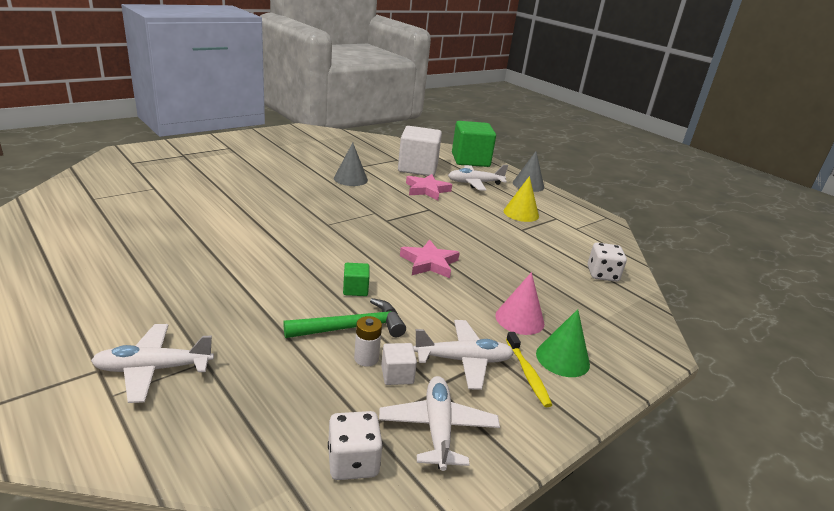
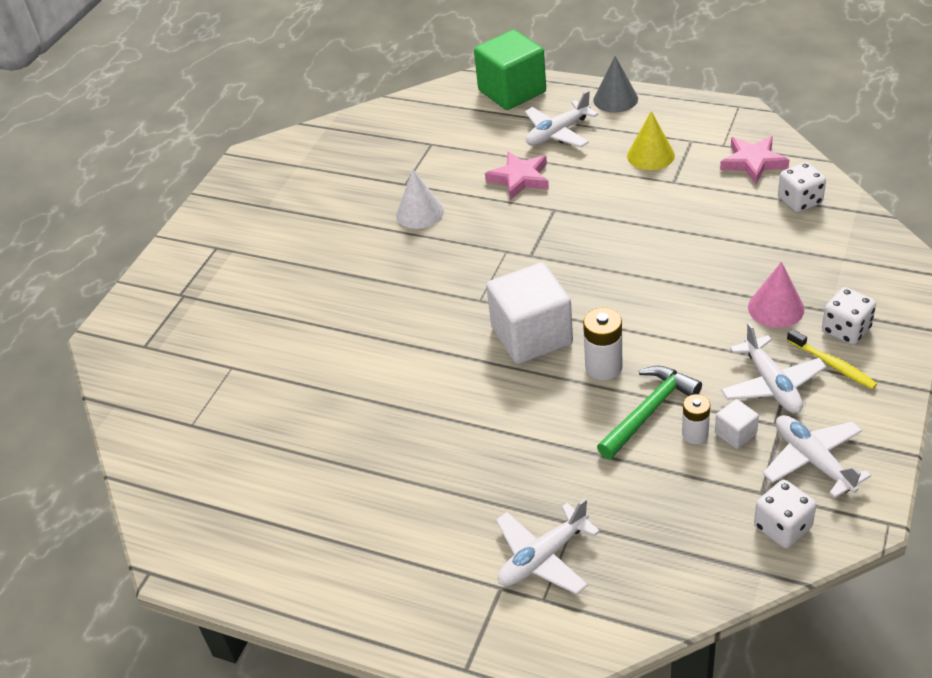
camera: 20 degrees left, 15 degrees up
(350, 179) = (420, 213): grey cone -> white cone
(355, 289) = (603, 367): green cube -> white battery
(418, 168) = (470, 145): white cube -> white cube (531, 336)
(429, 263) = (633, 289): pink star -> pink star (753, 162)
(463, 360) = (771, 384): white plane -> white plane turned 105 degrees clockwise
(562, 358) = (846, 330): green cone -> white dice

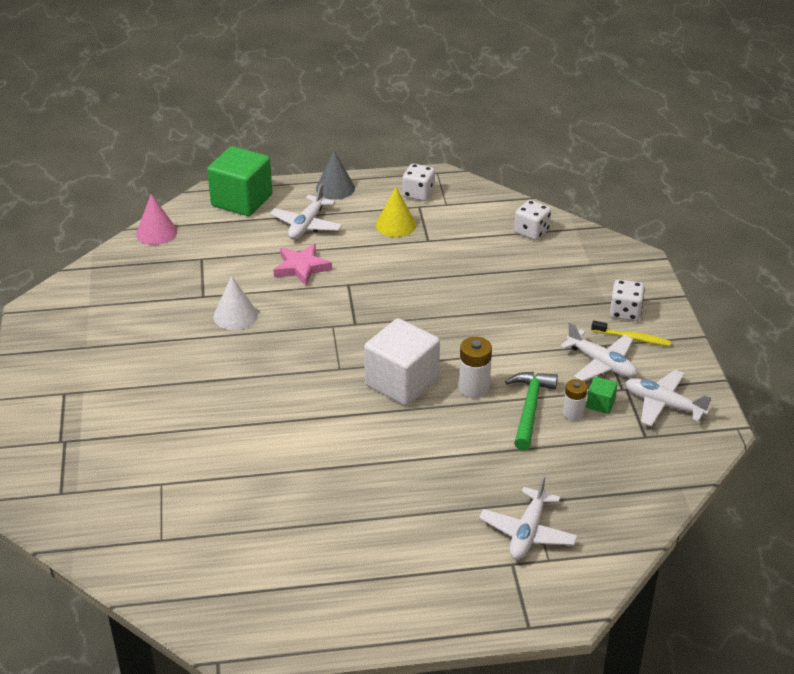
camera: 35 degrees left, 5 degrees down
(735, 433) = (600, 404): white cube -> green cube
(753, 162) = (478, 212): pink star -> none
(776, 308) = (567, 311): pink cone -> pink cone (156, 232)
(782, 527) = (674, 454): white dice -> white dice (418, 194)

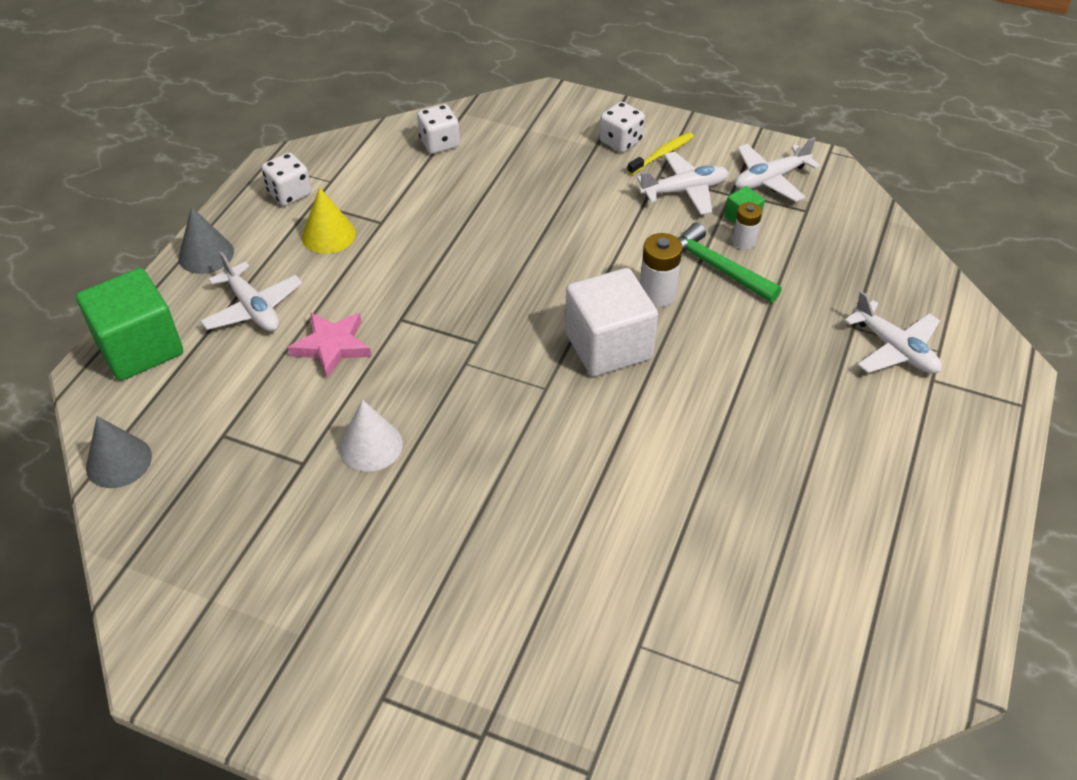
camera: 60 degrees left, 10 degrees up
(156, 232) = (119, 461): pink cone -> grey cone

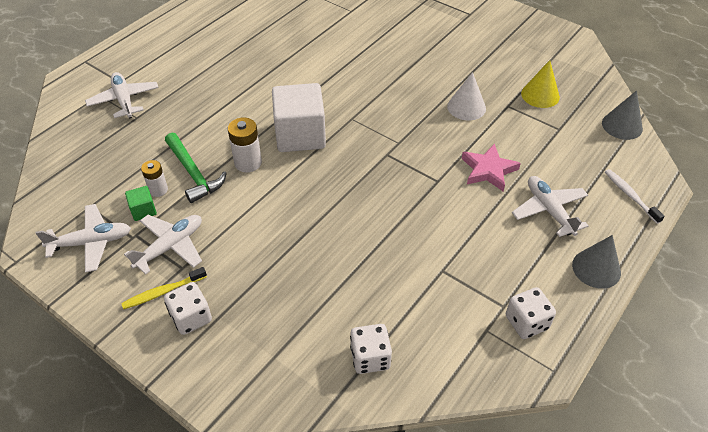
camera: 165 degrees left, 0 degrees up
(140, 348) = (630, 196): green cube -> white toothbrush
(328, 235) = (489, 266): yellow cone -> yellow cone (540, 95)
(684, 190) = (170, 247): white plane -> white plane turned 135 degrees clockwise

